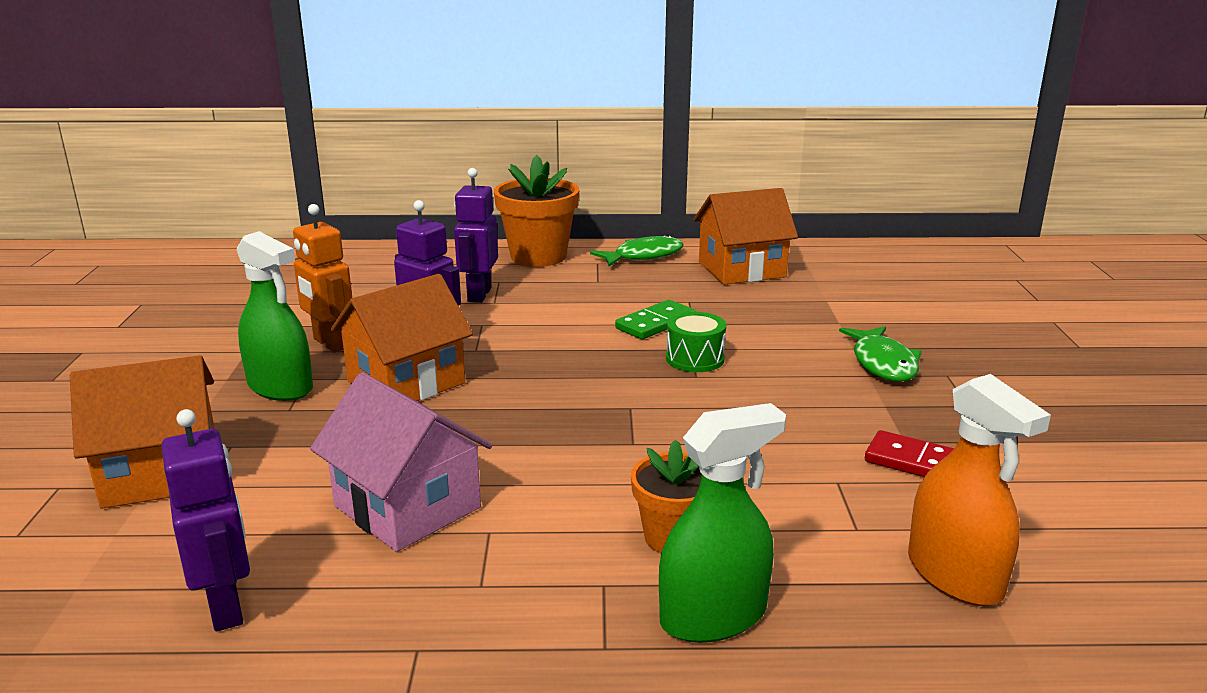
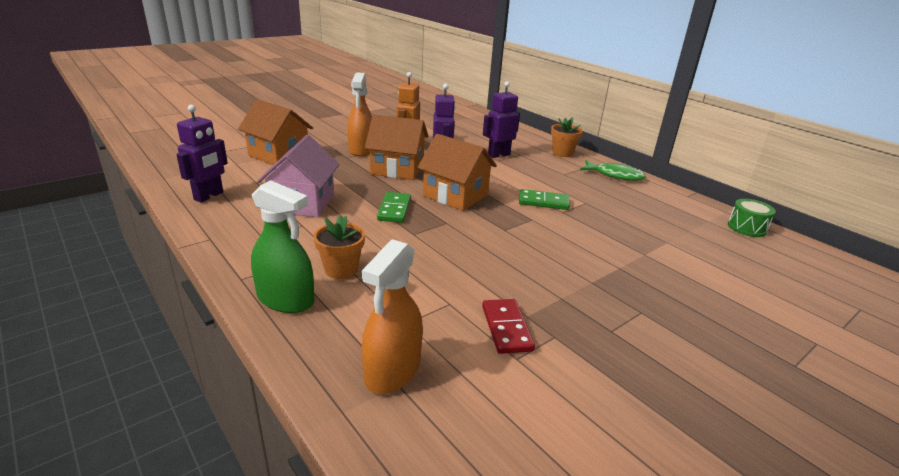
camera: 50 degrees right, 5 degrees up
(280, 387) = (361, 150): green spray bottle -> orange spray bottle
(538, 256) = (562, 153): orange flower pot -> orange flower pot, size x0.61
(541, 432) = (394, 209): none -> green domino
(695, 359) = (522, 223): green drum -> green drum (746, 228)
(741, 270) = (654, 205): orange house -> orange house (455, 195)
(883, 363) = (615, 283): green fish -> none

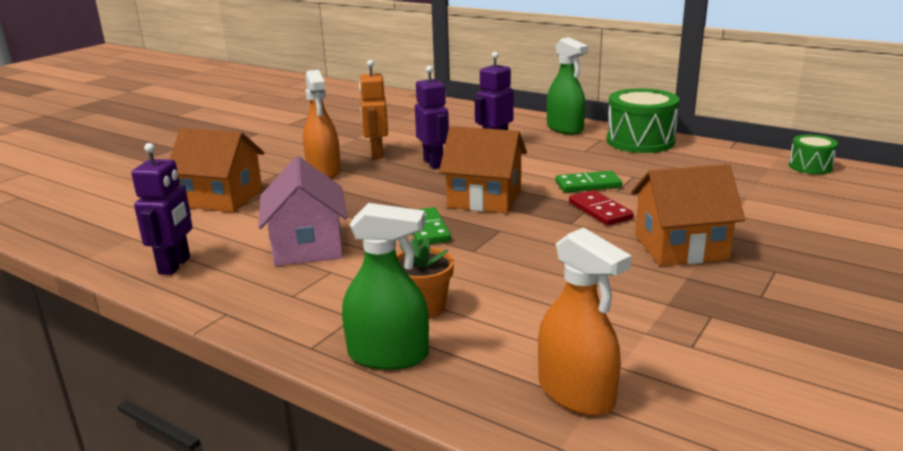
camera: 15 degrees left, 5 degrees down
(393, 370) = (576, 393): orange spray bottle -> orange spray bottle turned 45 degrees counterclockwise
(397, 169) = (389, 184): orange house -> orange house (680, 247)
(506, 328) = (657, 320): red domino -> red domino (600, 211)
(562, 153) = (565, 128): orange flower pot -> green spray bottle
(615, 175) = (640, 141): green fish -> green drum

